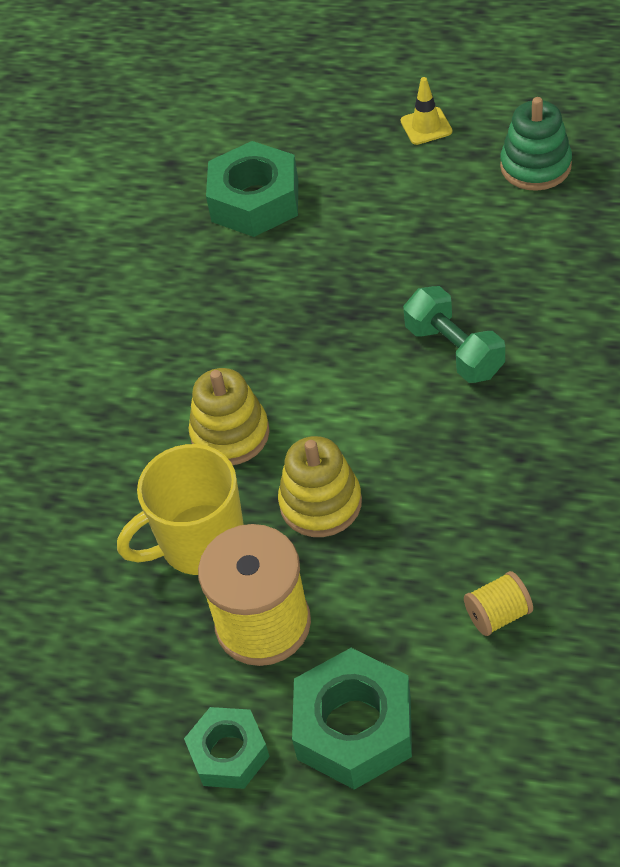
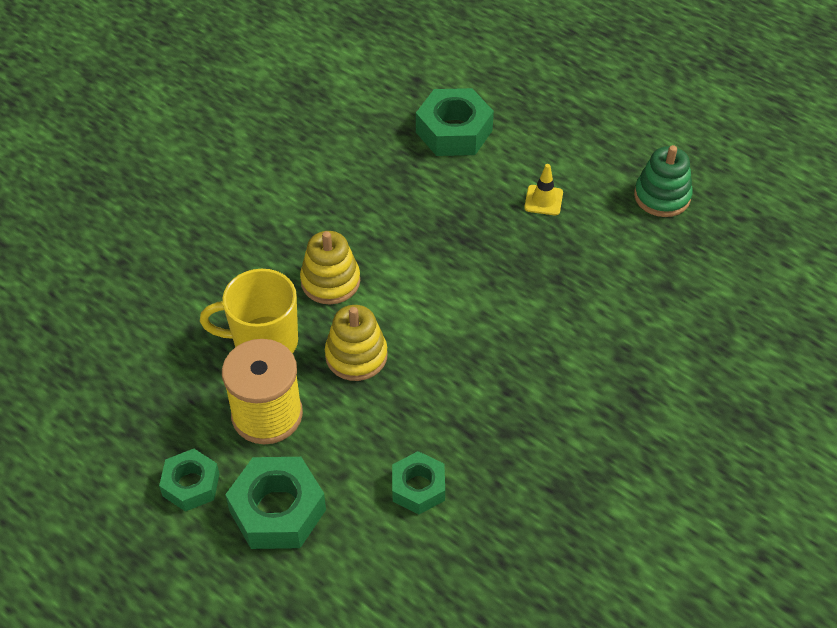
camera: 20 degrees right, 0 degrees up
(426, 126) = (606, 132): yellow traffic cone -> yellow traffic cone (543, 200)
(454, 351) = (514, 298): green dumbbell -> none
(498, 615) = (418, 487): yellow spool -> green nut

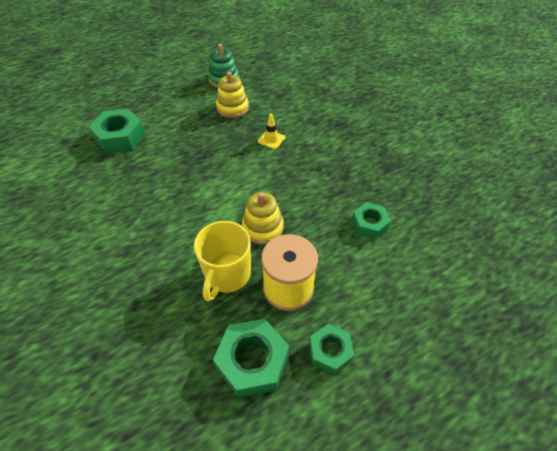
camera: 70 degrees left, 0 degrees up
(277, 510) = (366, 301): green nut -> green nut (252, 361)
(330, 281) = (197, 225): yellow stacking toy -> yellow stacking toy (232, 108)
(543, 200) = (197, 118): yellow traffic cone -> yellow traffic cone (271, 139)

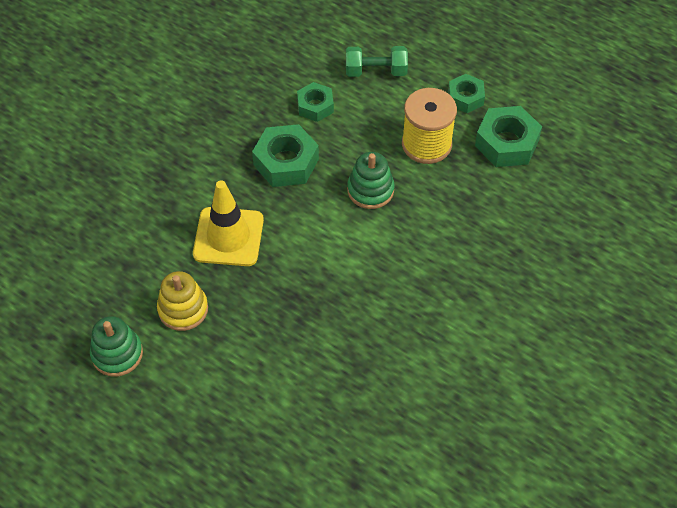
camera: 115 degrees left, 5 degrees up
(120, 137) = (311, 415): green nut -> green nut (286, 162)
(227, 275) = (442, 195): yellow mug -> none
(263, 227) = (370, 190): yellow stacking toy -> green stacking toy
(271, 139) = (228, 237): yellow traffic cone -> yellow traffic cone, size x2.12
(396, 285) = (376, 71): none -> green dumbbell

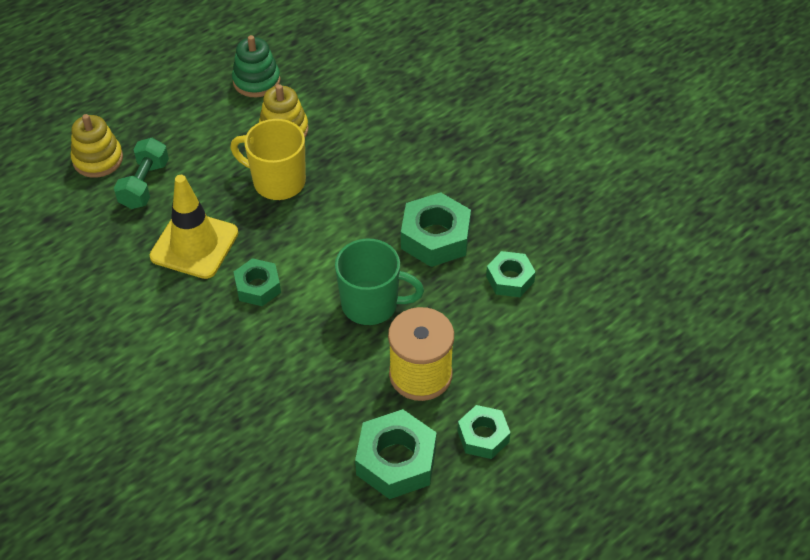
camera: 105 degrees right, 5 degrees down
(228, 237) = (354, 175): yellow traffic cone -> yellow traffic cone (194, 245)
(252, 295) = (277, 181): none -> yellow mug
(263, 467) = (98, 159): none -> yellow stacking toy
(370, 190) = (371, 304): green stacking toy -> green mug
(376, 71) = (551, 350): green dumbbell -> green dumbbell (144, 184)
(379, 275) = (258, 287): none -> green nut

